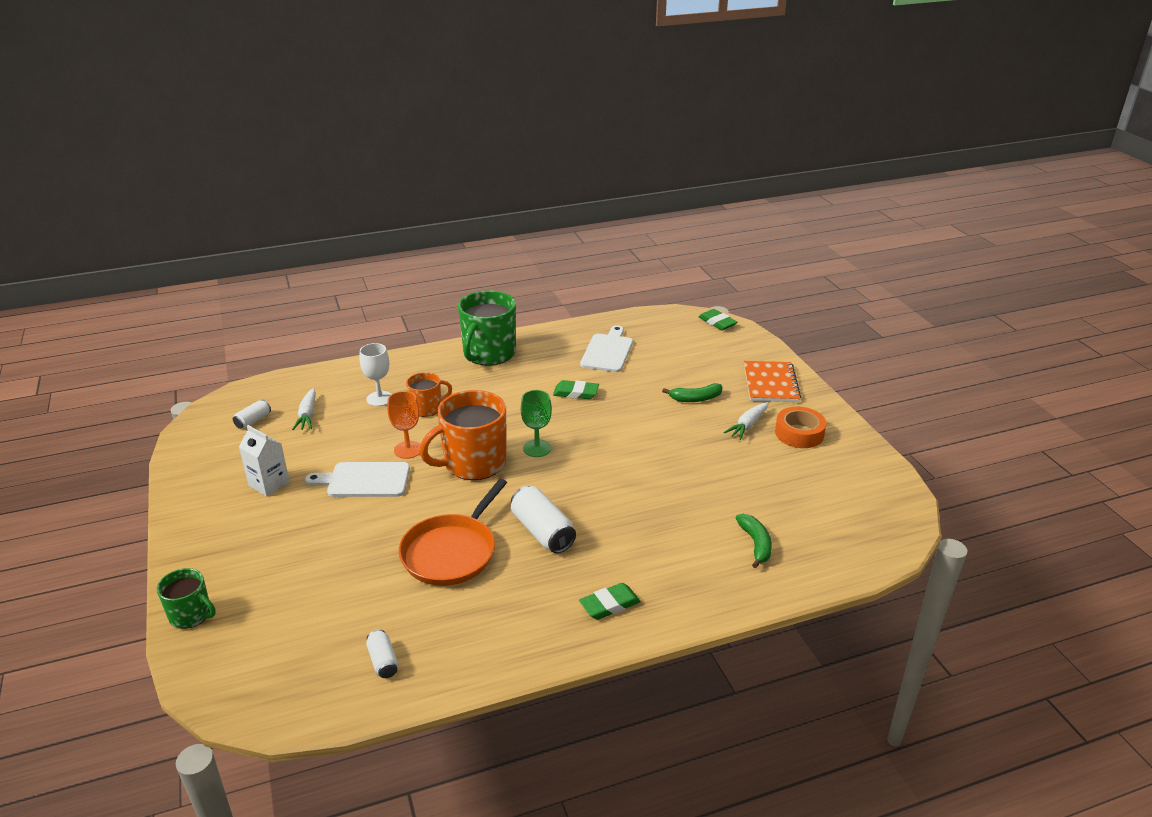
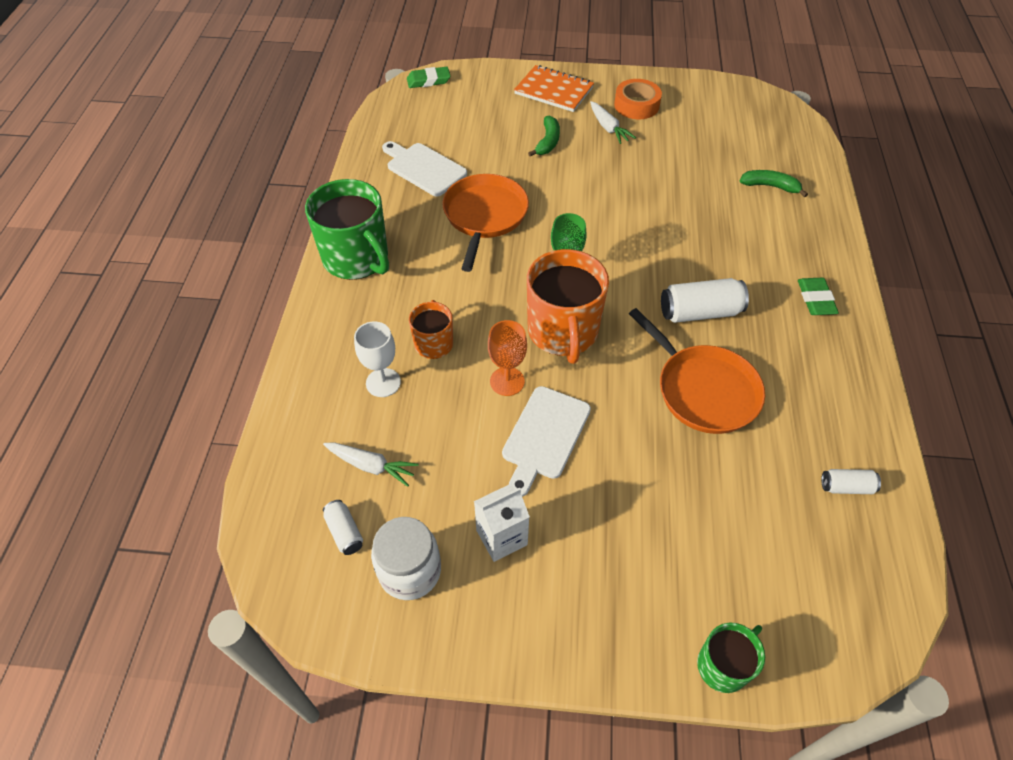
camera: 65 degrees left, 20 degrees up
(232, 454) = (410, 571): none -> white jar
(576, 393) = (484, 216): green eraser -> orange pan

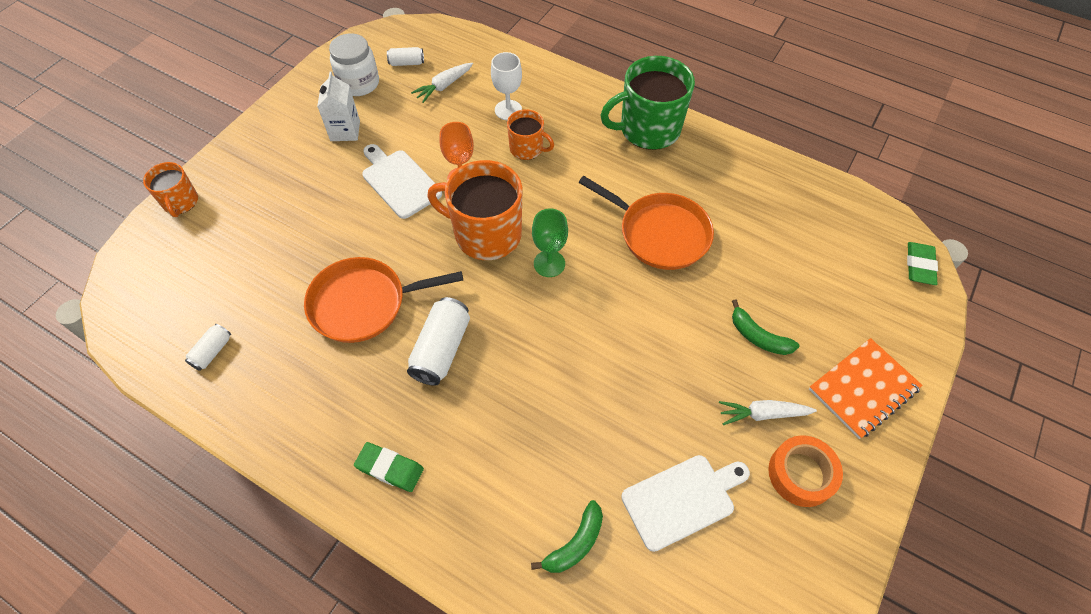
camera: 115 degrees right, 5 degrees up
(424, 168) = (754, 211): white cutting board -> white cutting board (682, 500)
(723, 665) = (180, 202): green mug -> orange mug

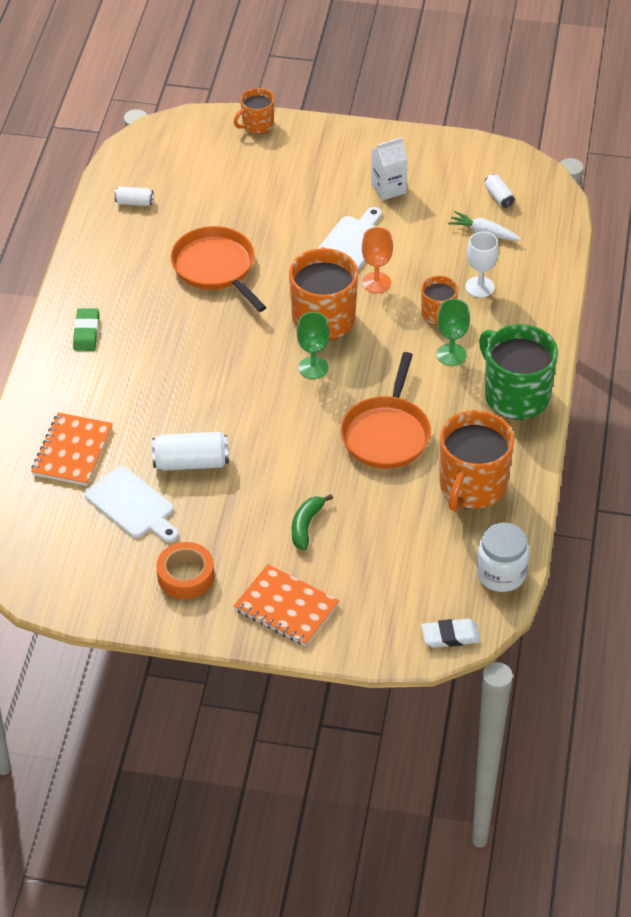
camera: 70 degrees right, 10 degrees down
(359, 83) = (451, 175): white jar -> white jar (501, 574)
(441, 349) = (196, 327): white can -> white can (191, 462)
(575, 543) = (72, 451): green banana -> orange notebook
(580, 155) = (451, 354): none -> green goblet
(745, 193) = (472, 486): none -> orange mug
(762, 414) = (230, 542): white carrot -> none
(919, 266) = (450, 636): green eraser -> white eraser

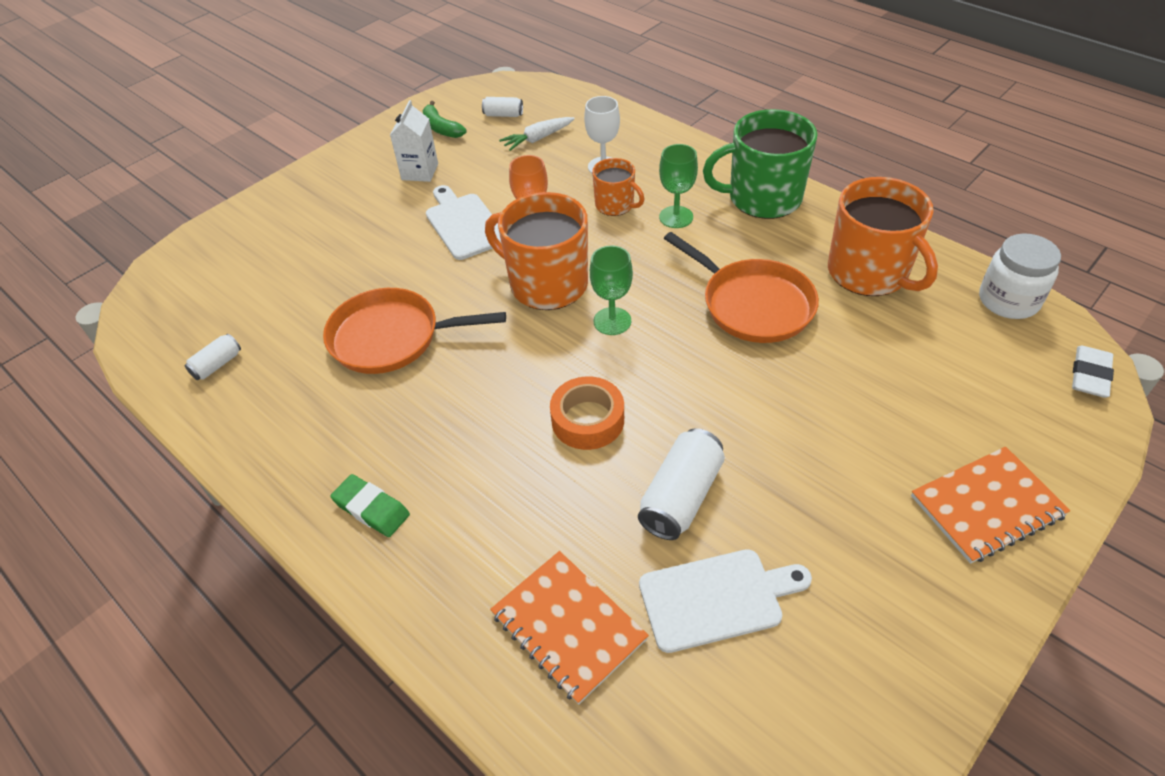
camera: 55 degrees left, 0 degrees up
(185, 576) = (882, 593): orange tape -> orange tape (588, 420)
(257, 125) = (231, 222): orange mug -> none
(306, 525) = (855, 428): green banana -> green banana (441, 128)

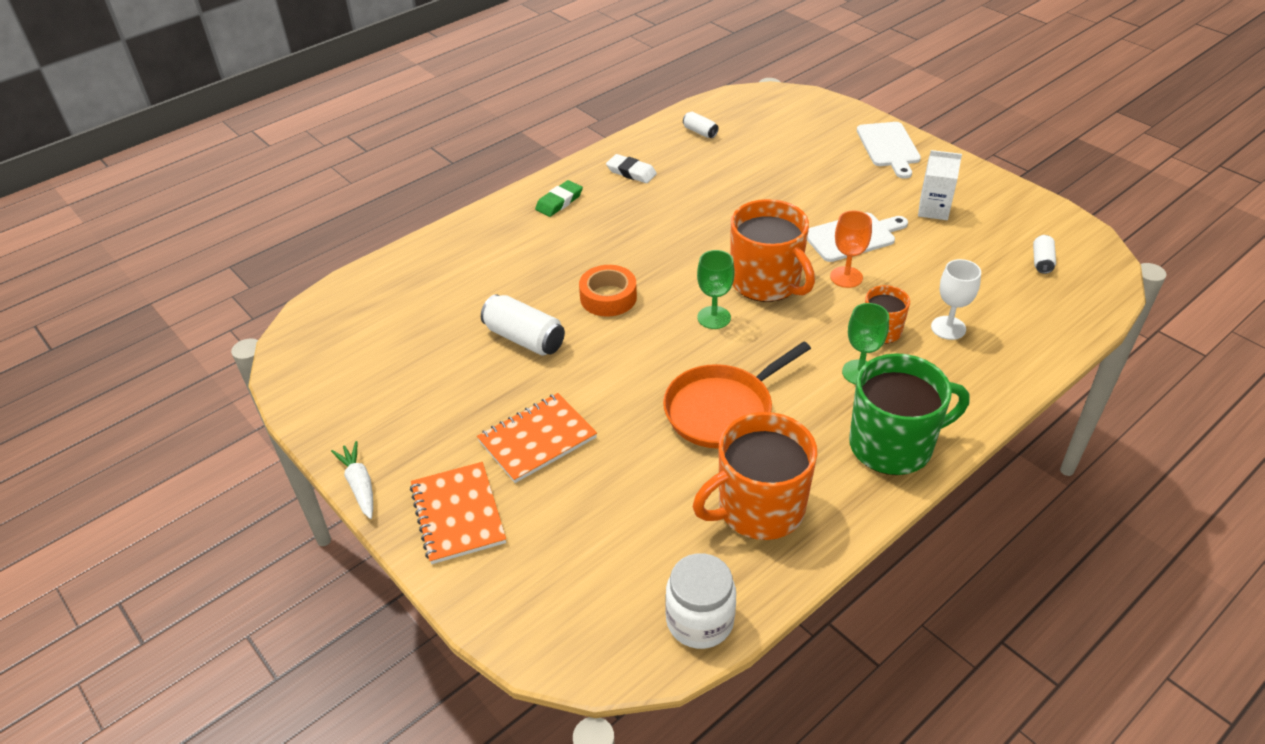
camera: 95 degrees right, 5 degrees down
(391, 337) = (714, 203): orange pan -> none
(441, 128) = (1010, 221): green banana -> none
(537, 139) = (997, 284): white carrot -> white carrot (359, 485)
(547, 284) = (766, 282): orange mug -> orange mug turned 105 degrees clockwise
(568, 626) = (446, 280): orange notebook -> orange notebook (537, 439)
(716, 598) = (439, 346): white cutting board -> white cutting board (889, 147)
(763, 198) = (893, 445): green mug -> green mug turned 75 degrees clockwise
(1090, 375) = (578, 653): white eraser -> white eraser (631, 172)

